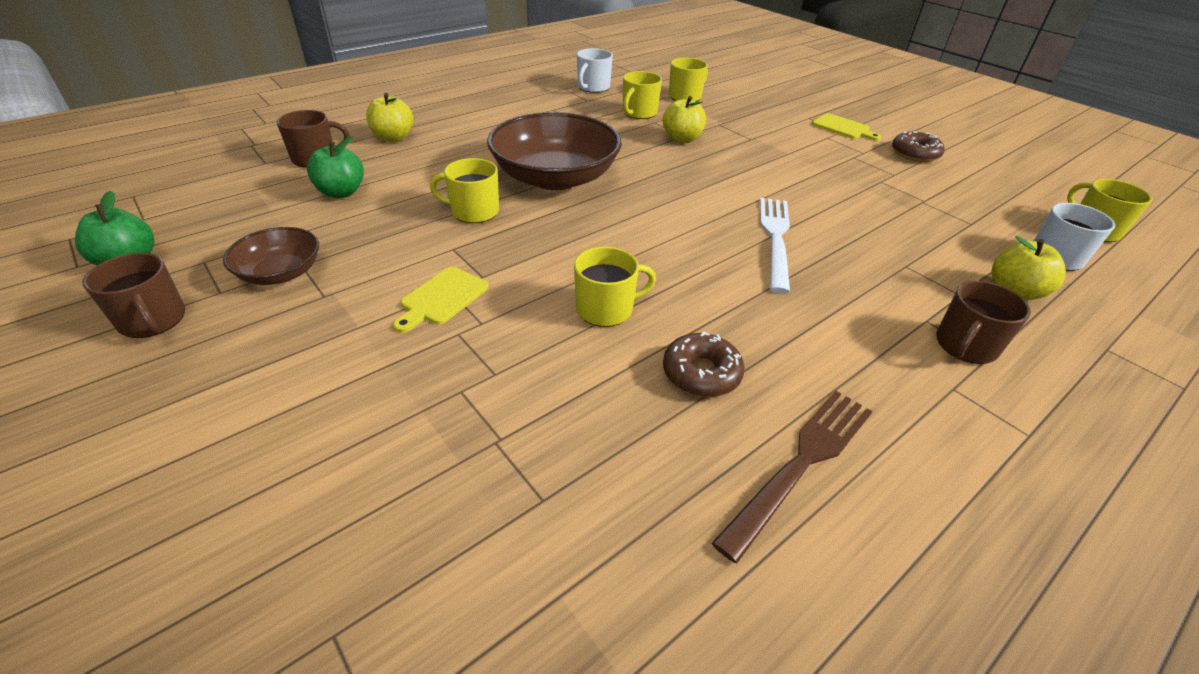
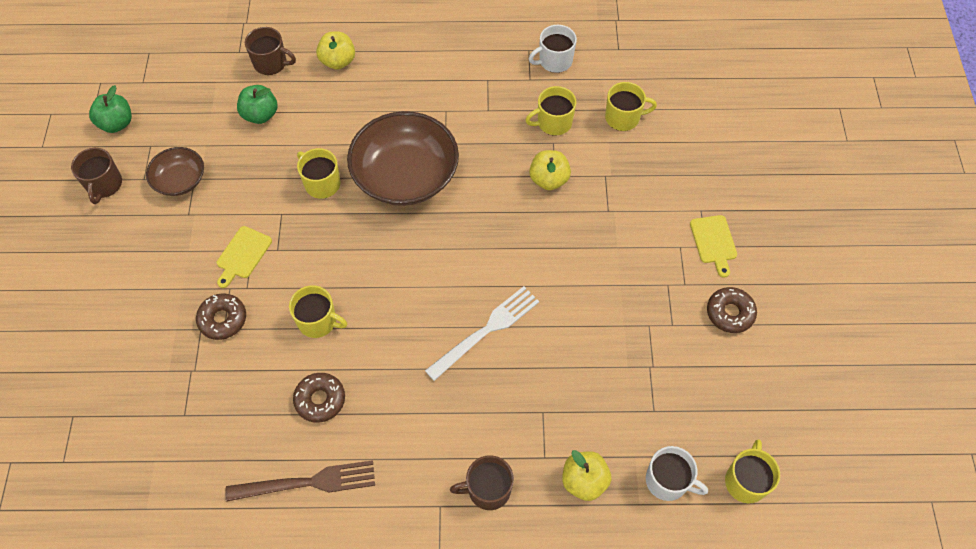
camera: 40 degrees right, 20 degrees up
(442, 298) = (242, 255): yellow cutting board -> yellow cutting board turned 45 degrees counterclockwise
(482, 365) = (223, 319): none -> brown donut

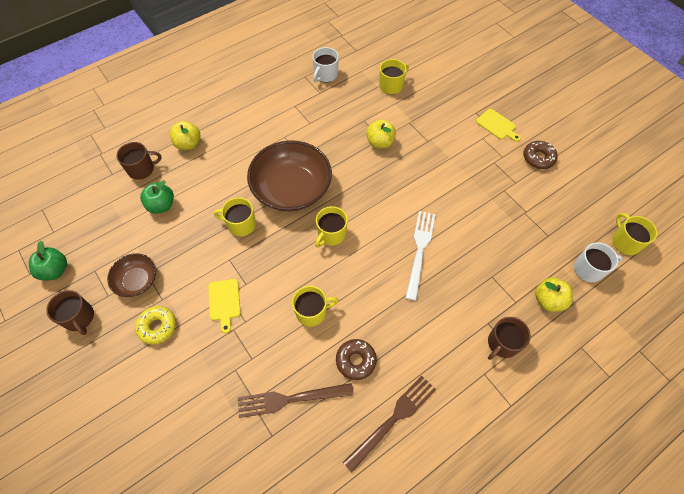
camera: 35 degrees left, 0 degrees up
(164, 239) = (157, 327): none -> yellow donut
(223, 319) = (246, 353): brown donut -> none
(228, 393) = (290, 399): none -> brown fork
(553, 122) = (354, 109): yellow mug -> yellow mug (331, 234)

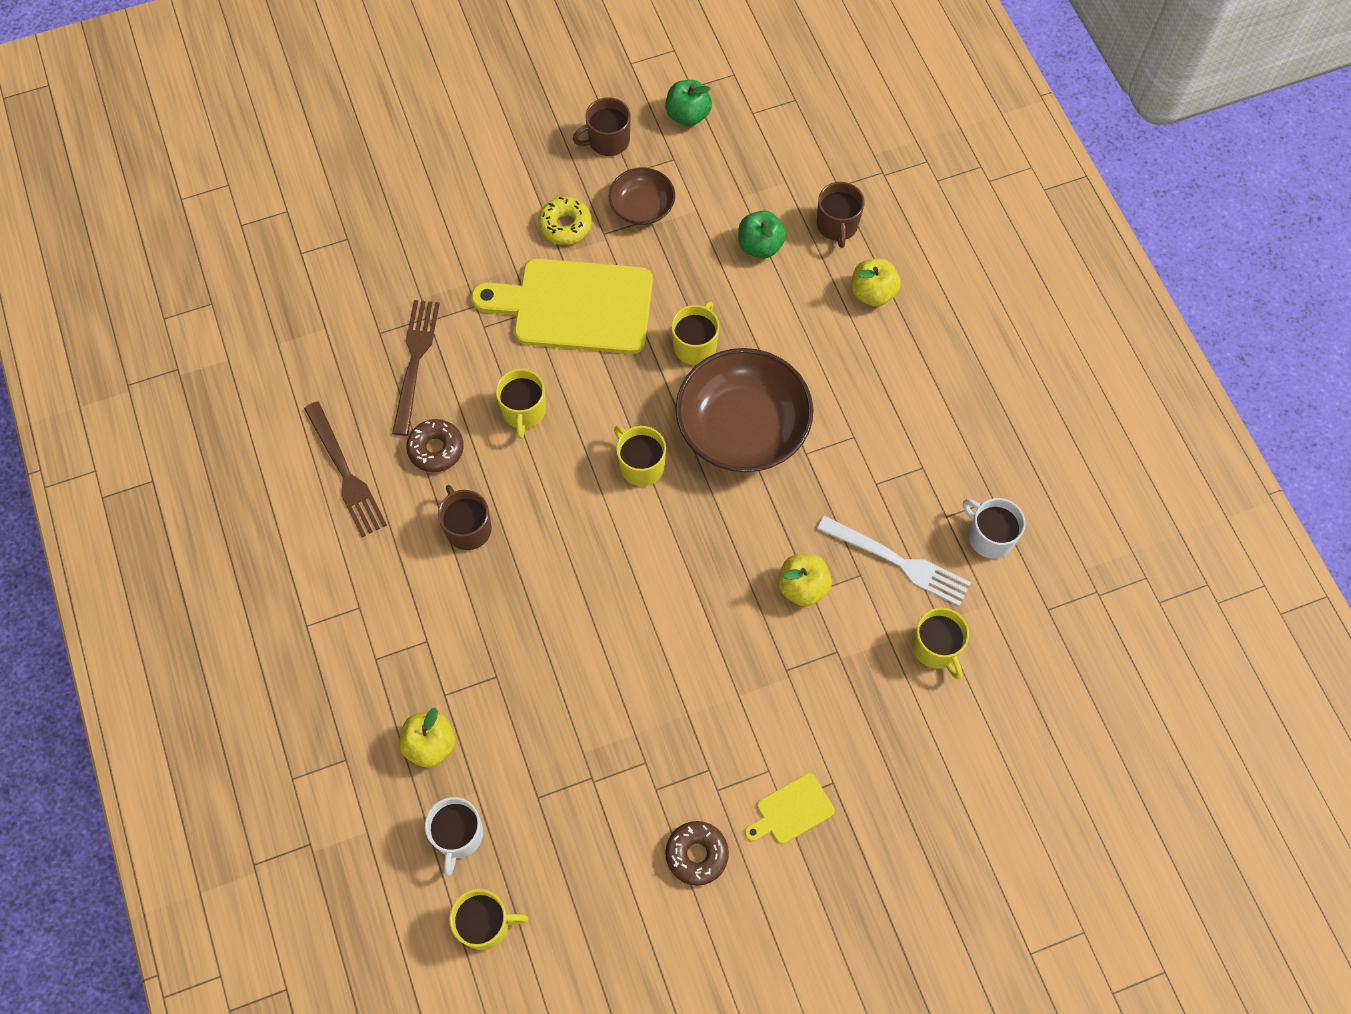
camera: 105 degrees right, 5 degrees up
(224, 302) = (575, 306): yellow cutting board -> yellow cutting board, size x2.25
(420, 250) = (573, 585): white fork -> white fork (898, 562)
(502, 343) = (391, 648): brown mug -> brown mug (468, 528)

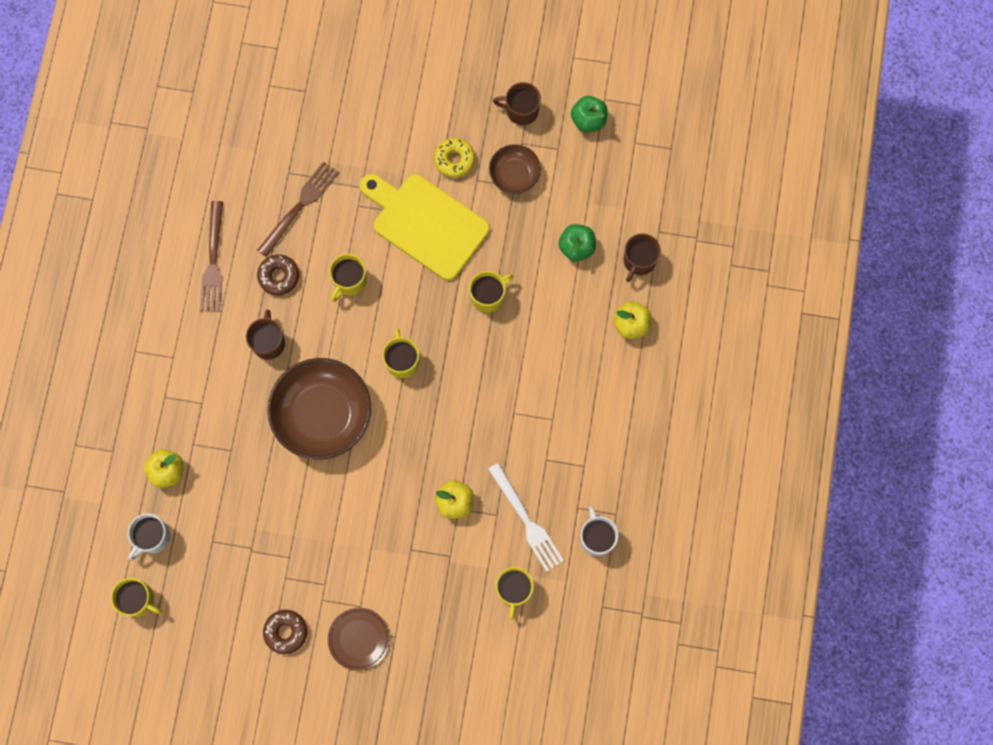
camera: 30 degrees right, 10 degrees up
(742, 427) = (484, 371): brown bowl -> brown bowl (322, 414)
(791, 810) = (359, 639): yellow cutting board -> brown plate

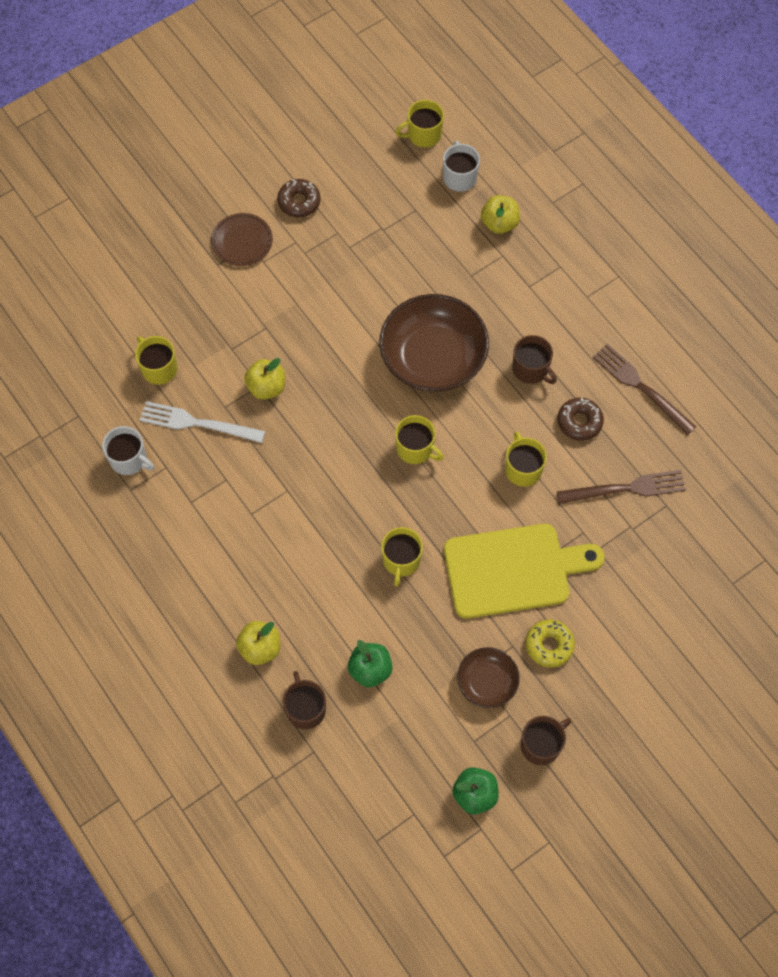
camera: 135 degrees right, 10 degrees down
(300, 206) = (626, 488): brown fork -> brown fork turned 90 degrees counterclockwise

